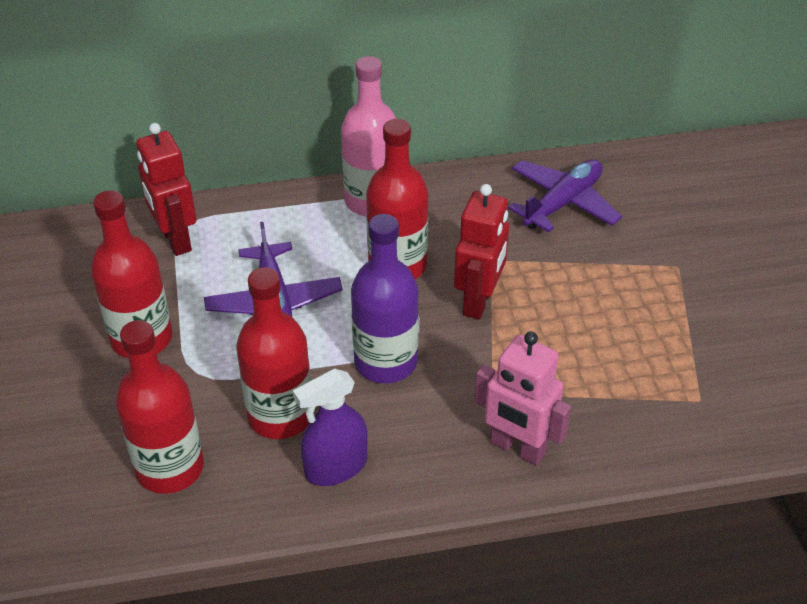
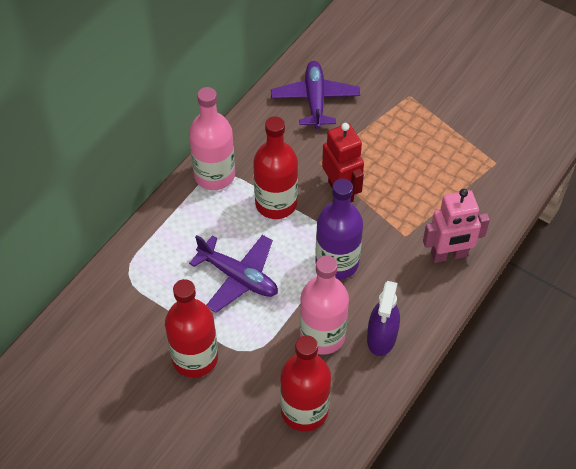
camera: 45 degrees left, 10 degrees up
(175, 240) = (134, 286): red robot -> none
(280, 416) = (322, 335): red bottle -> pink bottle

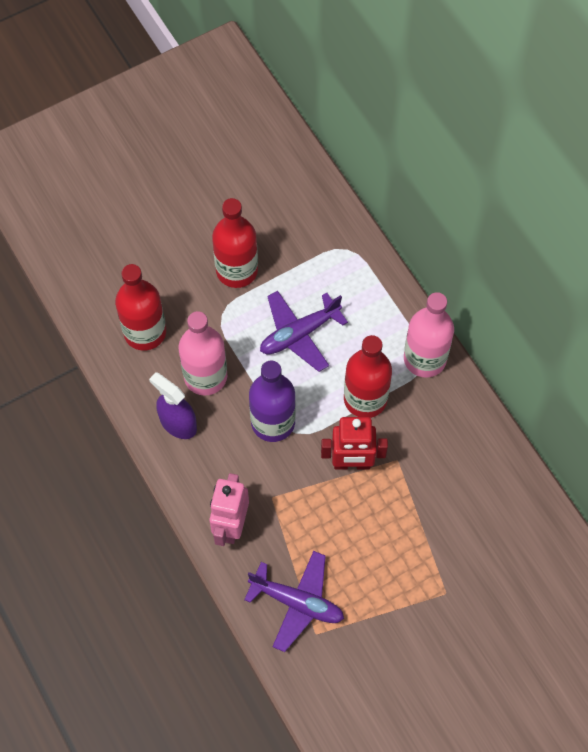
camera: 115 degrees right, 10 degrees up
(315, 100) = (481, 493): purple plane -> purple plane (297, 602)

